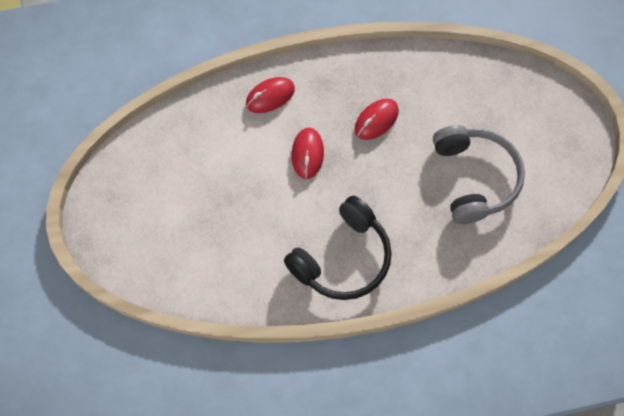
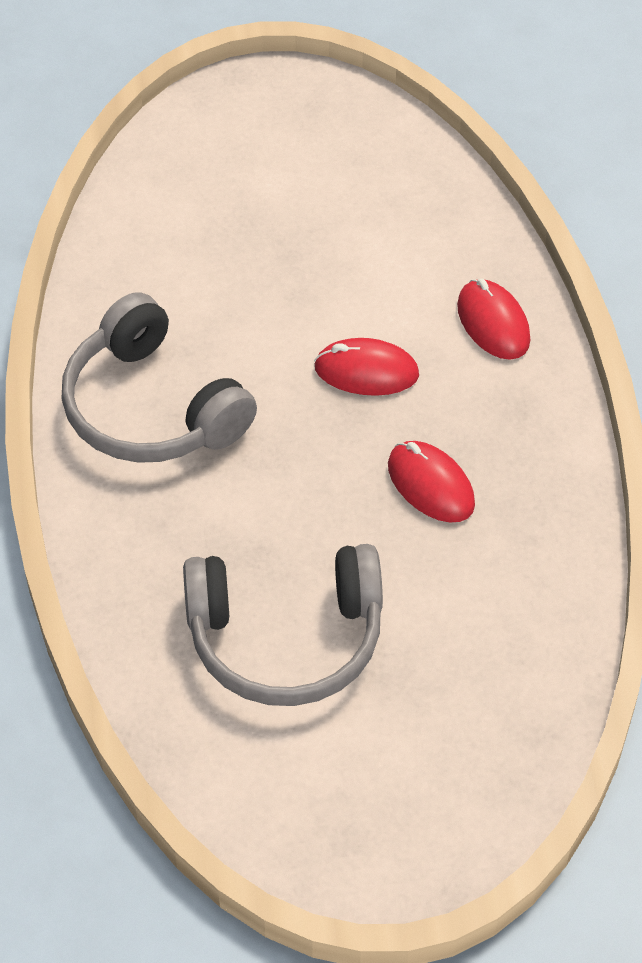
camera: 95 degrees right, 15 degrees down
(342, 258) = (152, 408): black headphones -> grey headphones

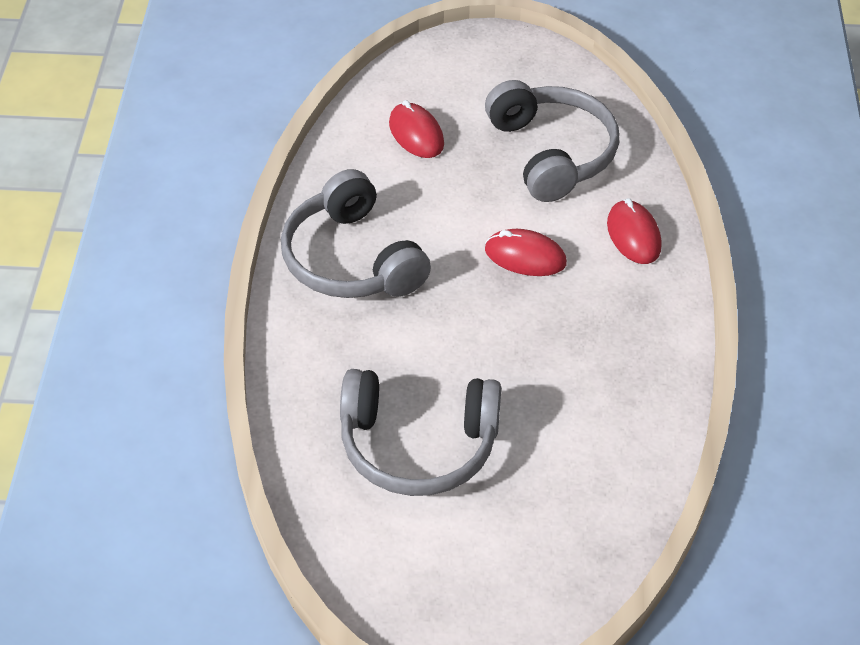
camera: 10 degrees right, 5 degrees down
(371, 228) = (551, 153): none -> grey headphones
(430, 485) = (558, 348): red mouse -> red mouse (416, 134)

